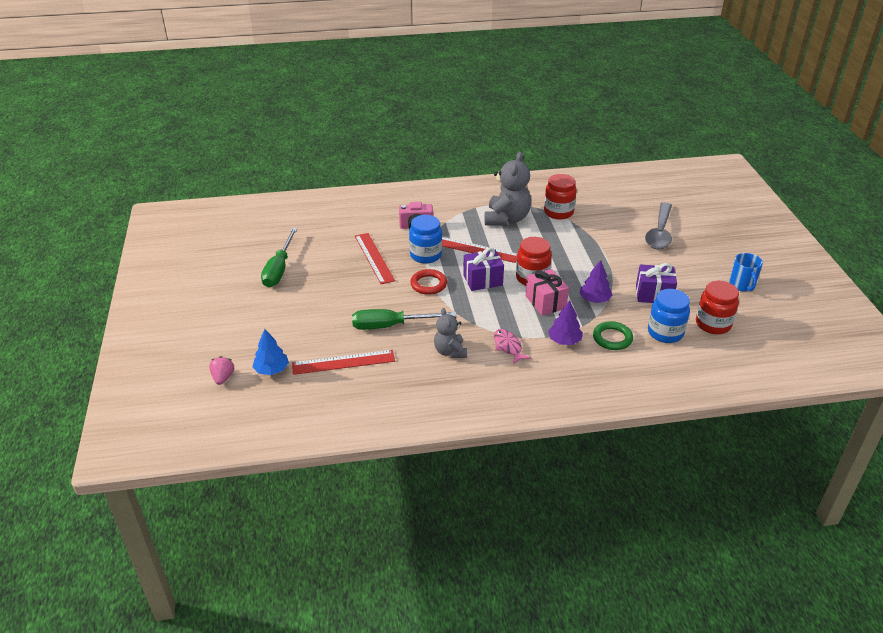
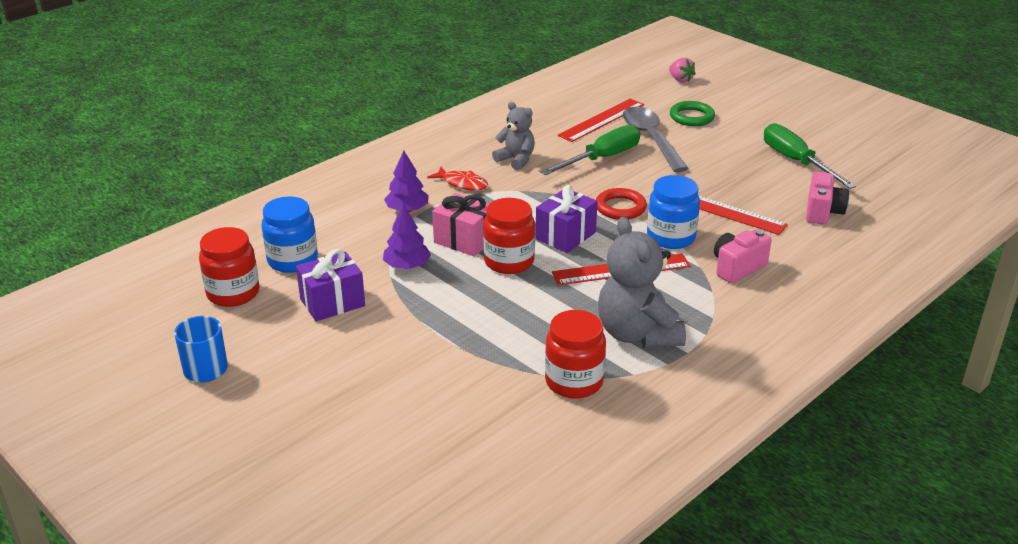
camera: 145 degrees right, 5 degrees down
(272, 370) = (652, 96): blue tree -> none
(324, 235) = (822, 212): none -> pink camera
(508, 347) = (462, 184): pink fish -> red fish
(612, 338) = (354, 231): green ring -> green ring (691, 117)
(659, 232) = (379, 414): grey spoon -> grey spoon (651, 139)

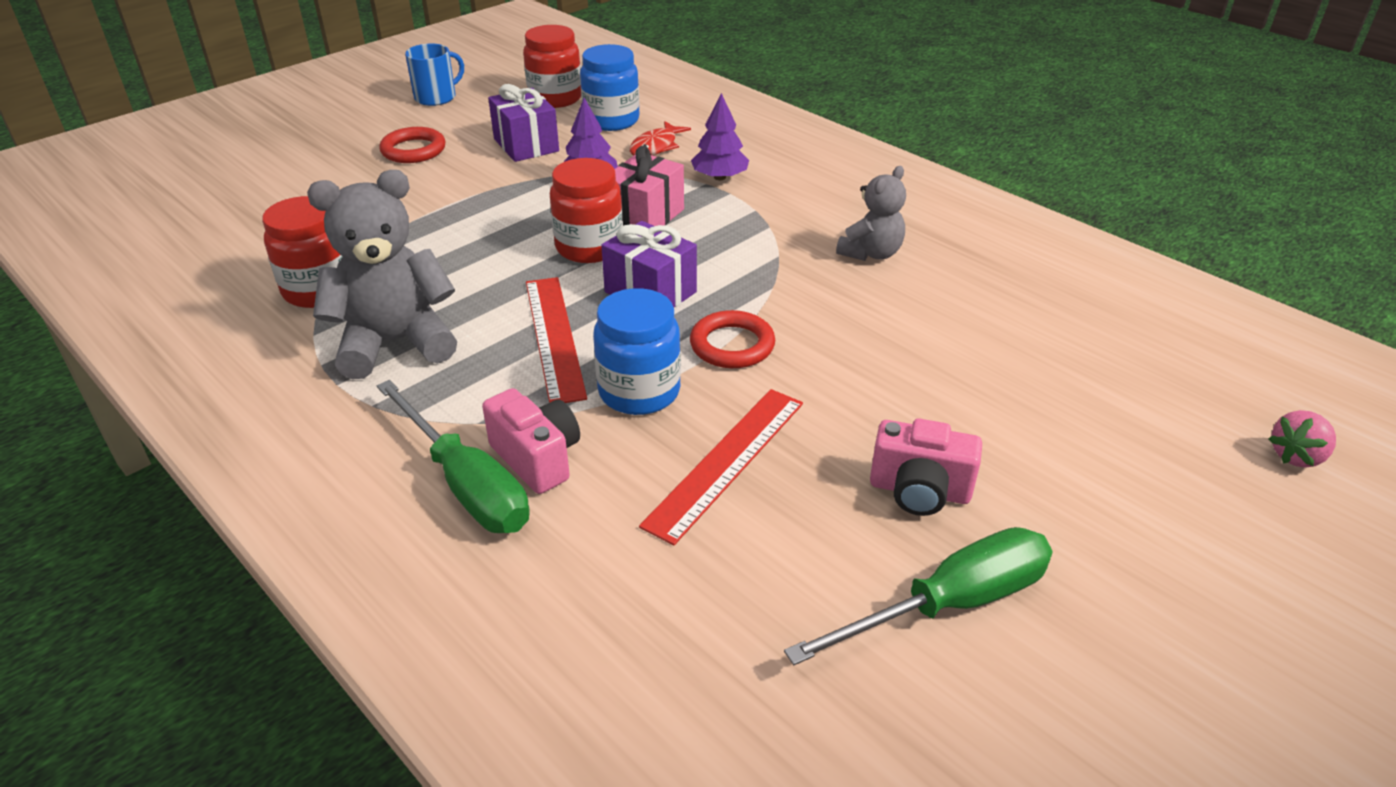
camera: 90 degrees right, 5 degrees up
(329, 367) = (413, 150): none -> red ring
(462, 184) = (792, 212): red fish -> red fish (656, 147)
(601, 120) = (1045, 339): red ruler -> none
(602, 158) = (895, 333): green screwdriver -> green screwdriver (466, 484)
(651, 139) = (988, 394): grey spoon -> none
(691, 117) = (1110, 456): green ring -> none
(822, 212) = (725, 612): pink camera -> pink camera (919, 491)

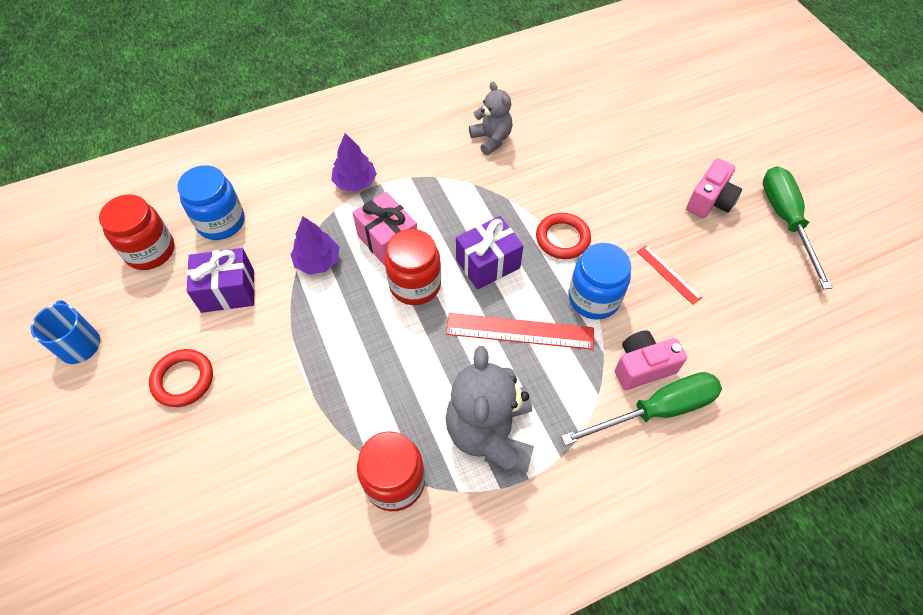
camera: 70 degrees left, 20 degrees up
(656, 147) = (285, 206): red fish -> none
(726, 462) = (668, 274): red ruler -> red ruler, size x0.56
(1296, 456) = (716, 62): pink strawberry -> none

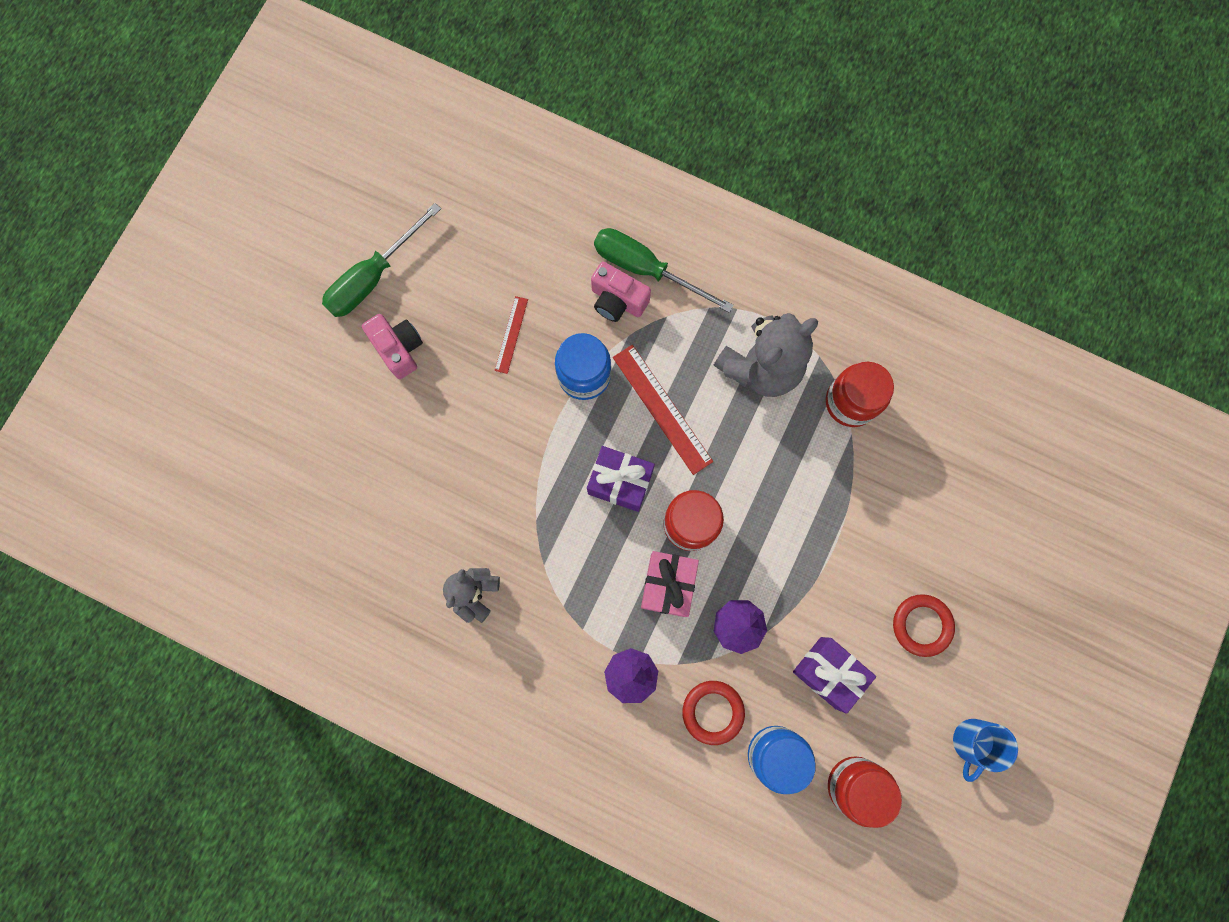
camera: 130 degrees left, 20 degrees up
(562, 238) = (542, 442): red ring -> red ring (713, 712)
(710, 201) = (399, 349): pink camera -> pink camera turned 60 degrees clockwise

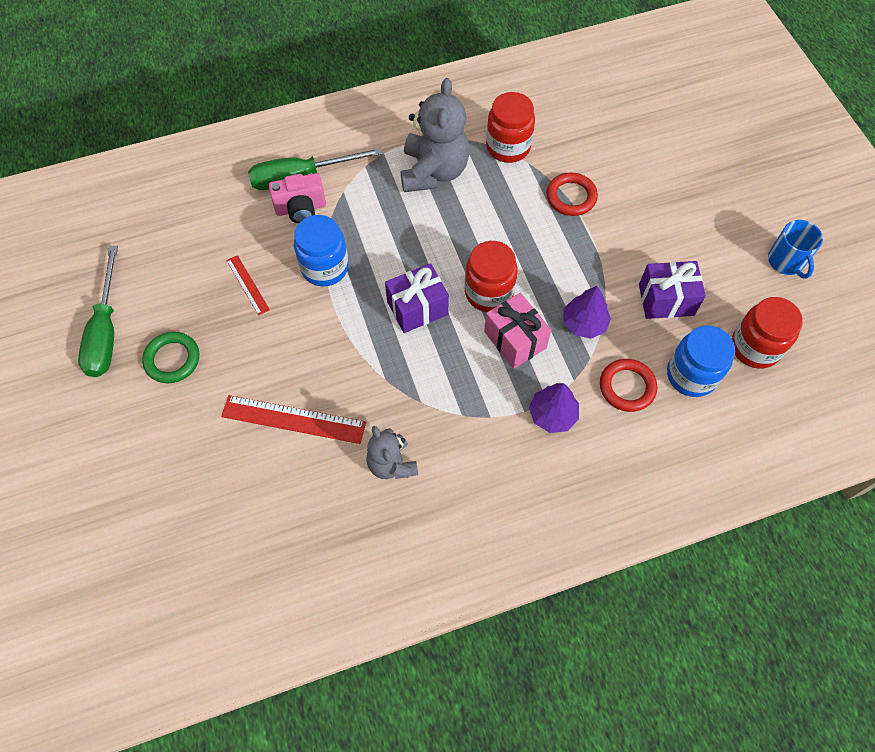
camera: 45 degrees left, 15 degrees down
(399, 349) = (172, 359): pink camera -> green ring
(662, 409) = (398, 244): red ruler -> red ruler (293, 419)
(921, 625) = (685, 226): red ring -> red ring (571, 197)

